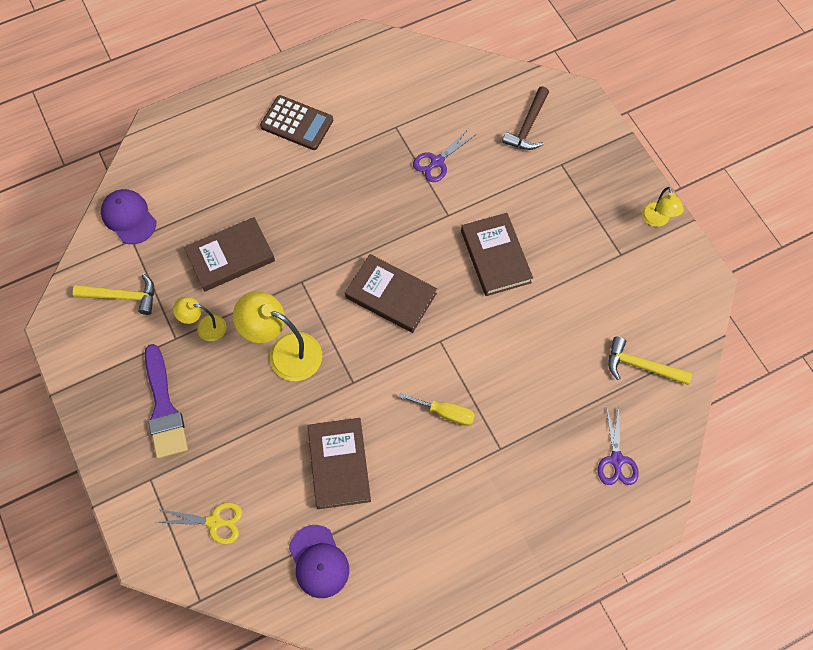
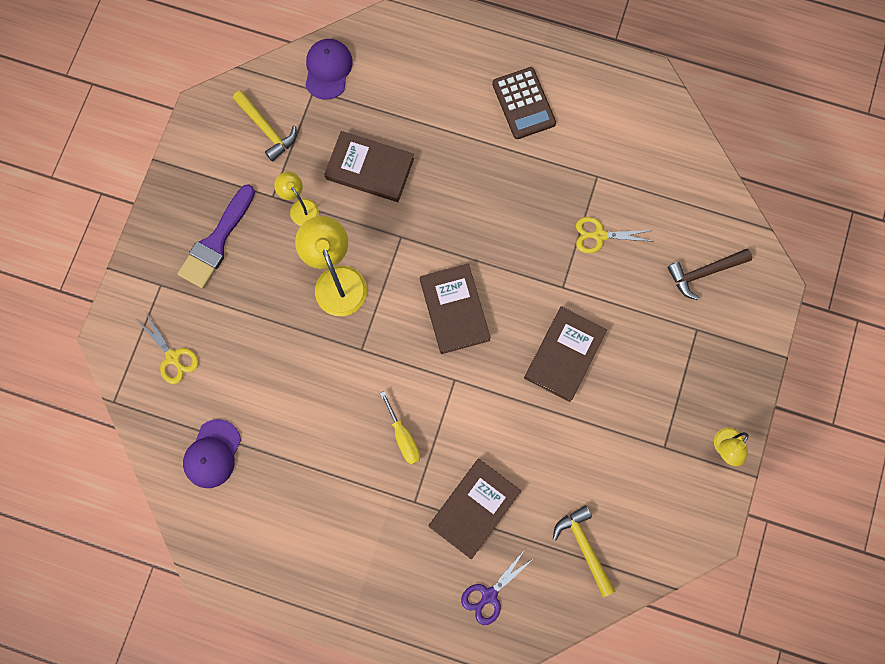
camera: 45 degrees right, 10 degrees up
(339, 464) = (292, 400): brown book -> brown book (474, 508)
(437, 161) = (599, 235): purple scissors -> yellow scissors

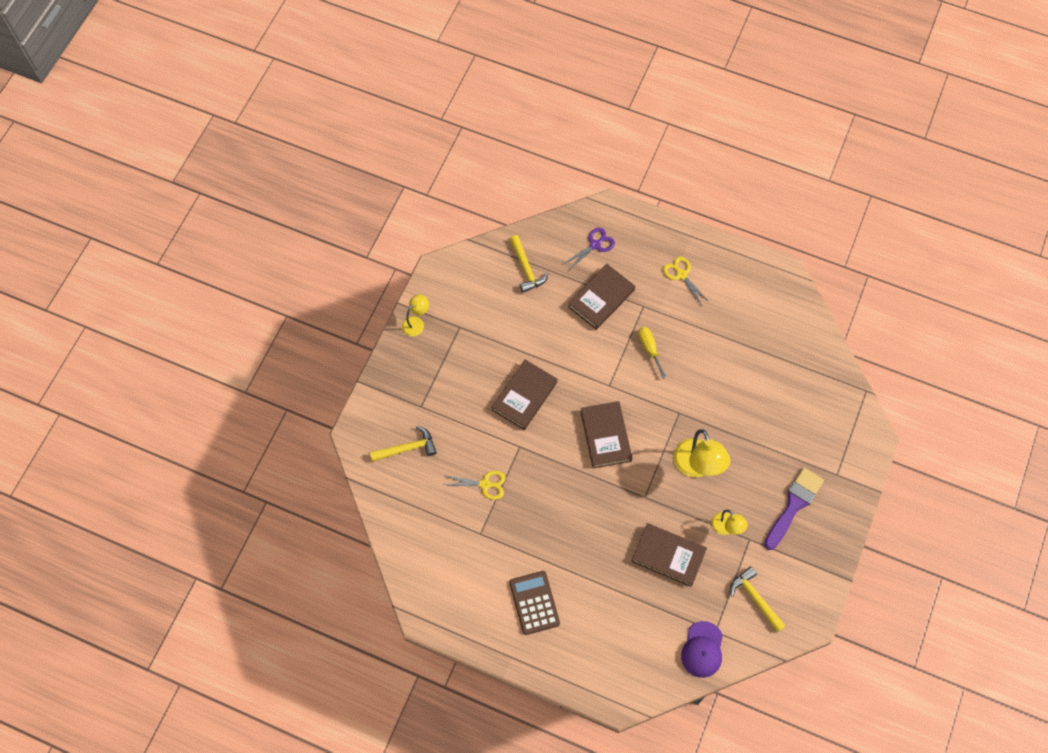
camera: 175 degrees left, 10 degrees down
(173, 357) = (823, 419): yellow scissors -> yellow scissors (681, 275)
(212, 454) = (789, 349): purple cap -> none
(704, 273) = (407, 448): brown hammer -> yellow hammer

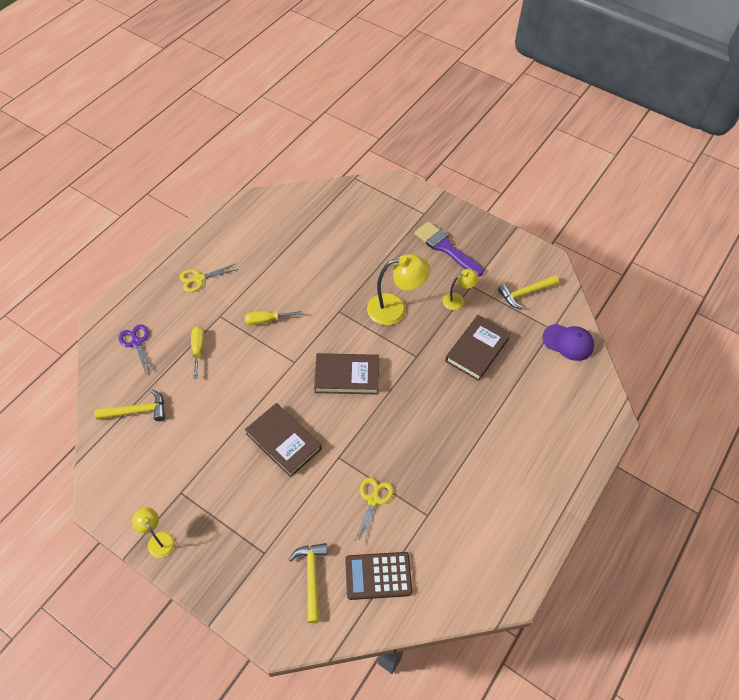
camera: 80 degrees left, 10 degrees down
(534, 603) = (509, 476): brown calculator -> brown calculator (378, 576)
(601, 298) = (198, 349): brown book -> yellow screwdriver

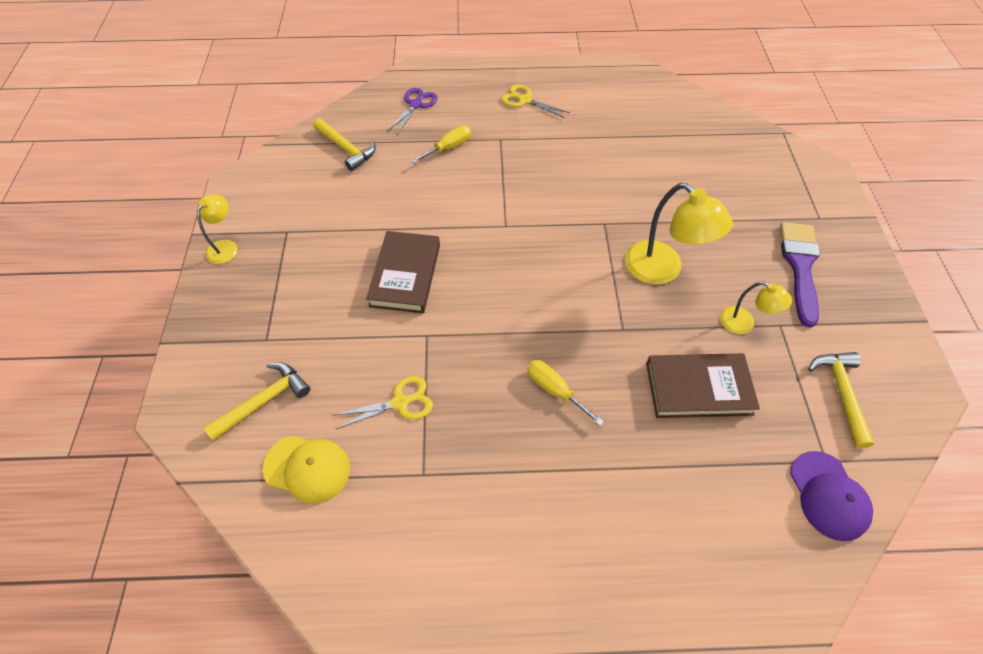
camera: 55 degrees right, 0 degrees up
(266, 320) = (531, 174): yellow screwdriver -> yellow screwdriver (554, 390)
(347, 376) = (532, 280): brown book -> none
(378, 576) = (307, 468): brown calculator -> yellow cap
(525, 293) = (841, 393): yellow hammer -> yellow hammer turned 60 degrees clockwise

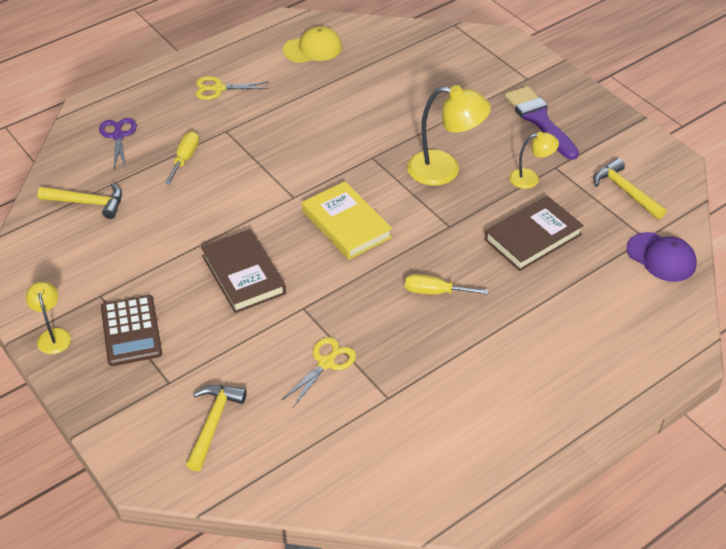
camera: 35 degrees left, 10 degrees down
(280, 276) = (131, 331): none -> brown calculator
(307, 468) = (296, 444): yellow cap -> yellow cap (313, 49)
(529, 276) = (346, 224): none -> yellow book

